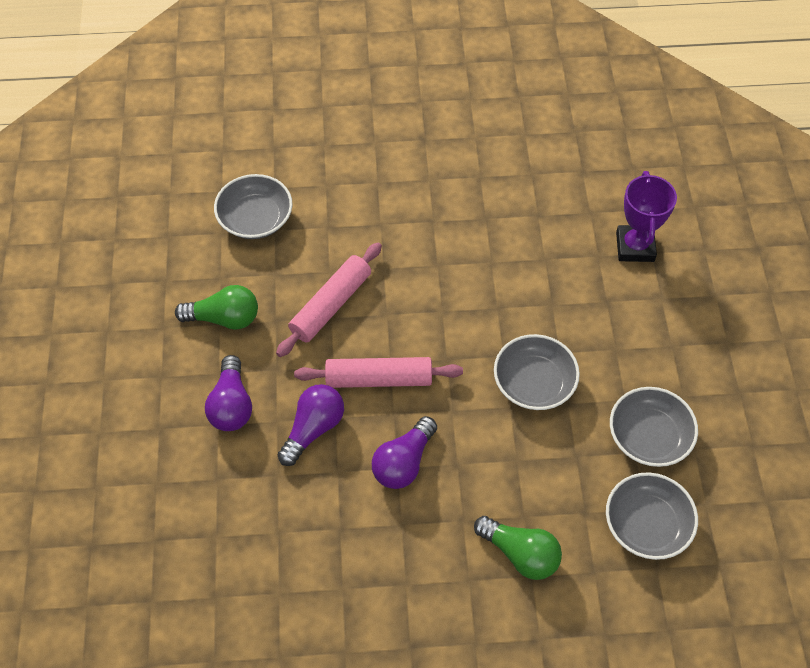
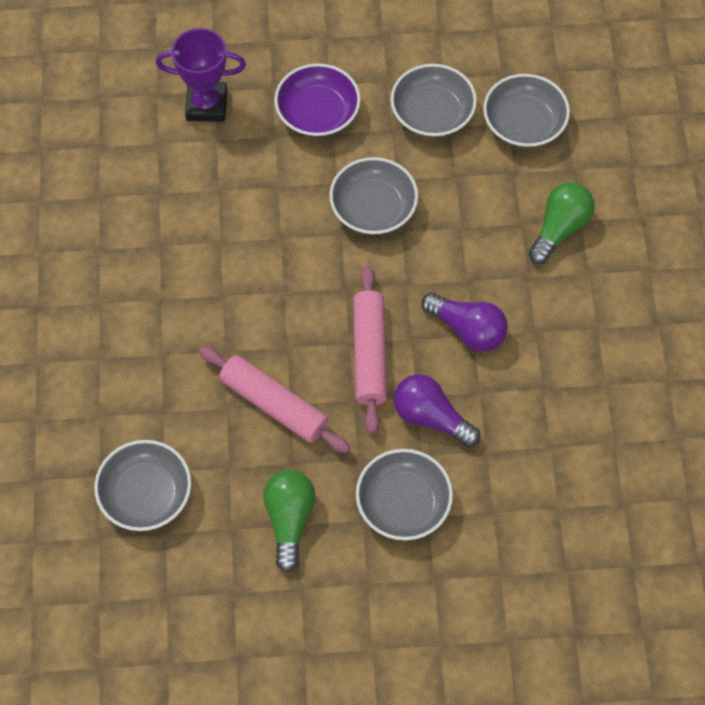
camera: 90 degrees left, 5 degrees up
(231, 405) = (403, 503): purple light bulb -> grey bowl
(637, 336) = (318, 113): none -> purple bowl

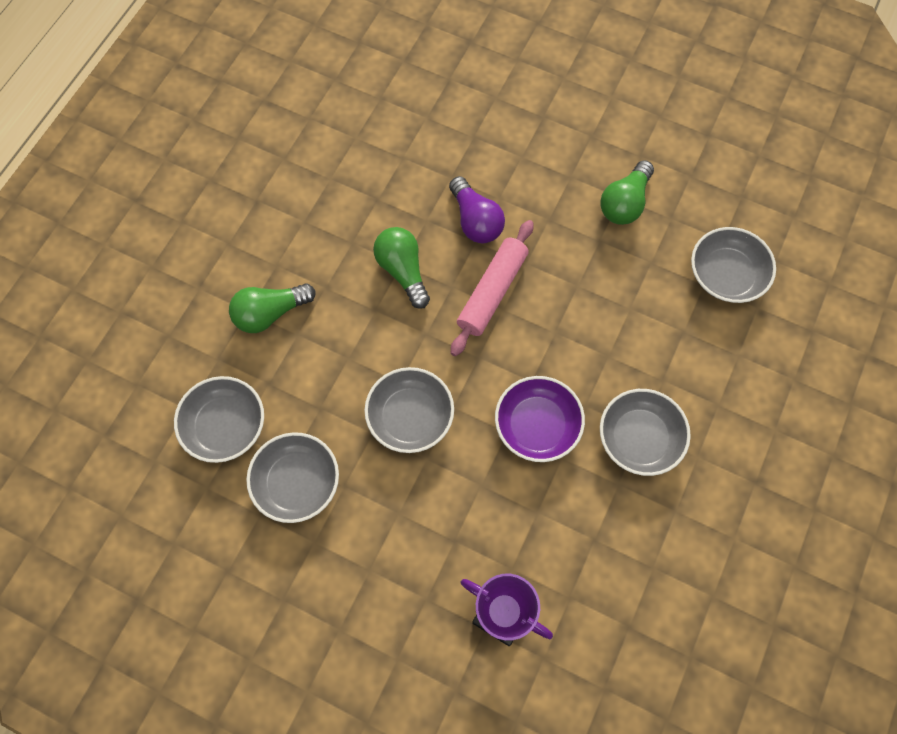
camera: 150 degrees left, 5 degrees up
(274, 405) = (591, 291): pink rolling pin -> none
(318, 113) = (400, 544): purple bowl -> purple bowl (537, 425)
(403, 503) = (534, 173): grey bowl -> grey bowl (639, 438)
(467, 329) = (403, 271): purple light bulb -> green light bulb

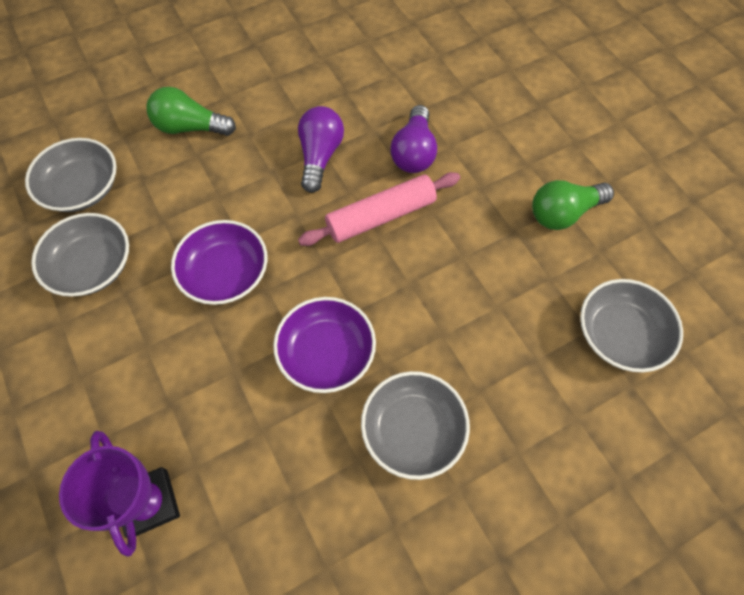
camera: 35 degrees right, 5 degrees down
(403, 271) = (320, 156): green light bulb -> purple light bulb
(410, 417) = (225, 273): grey bowl -> purple bowl

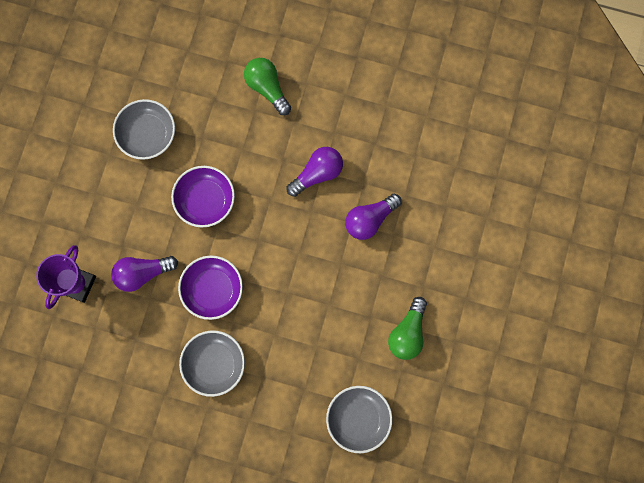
camera: 45 degrees right, 15 degrees up
(82, 188) = (179, 78): grey bowl -> none
(225, 411) = (143, 273): none -> purple light bulb
(381, 216) = (312, 241): pink rolling pin -> none
(563, 213) = (407, 332): green light bulb -> green light bulb turned 90 degrees counterclockwise

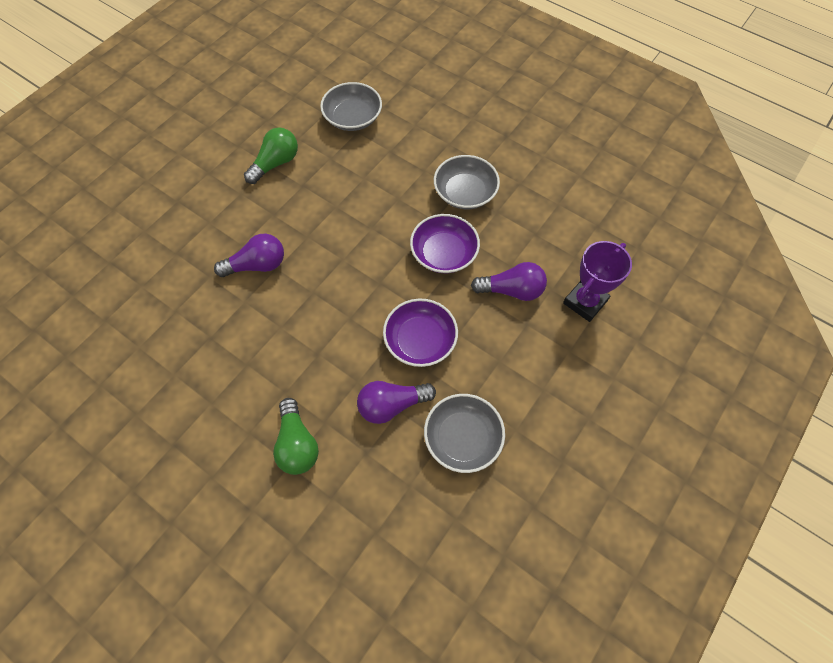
camera: 160 degrees left, 15 degrees down
(317, 174) = (287, 327): purple light bulb -> purple light bulb (392, 405)

